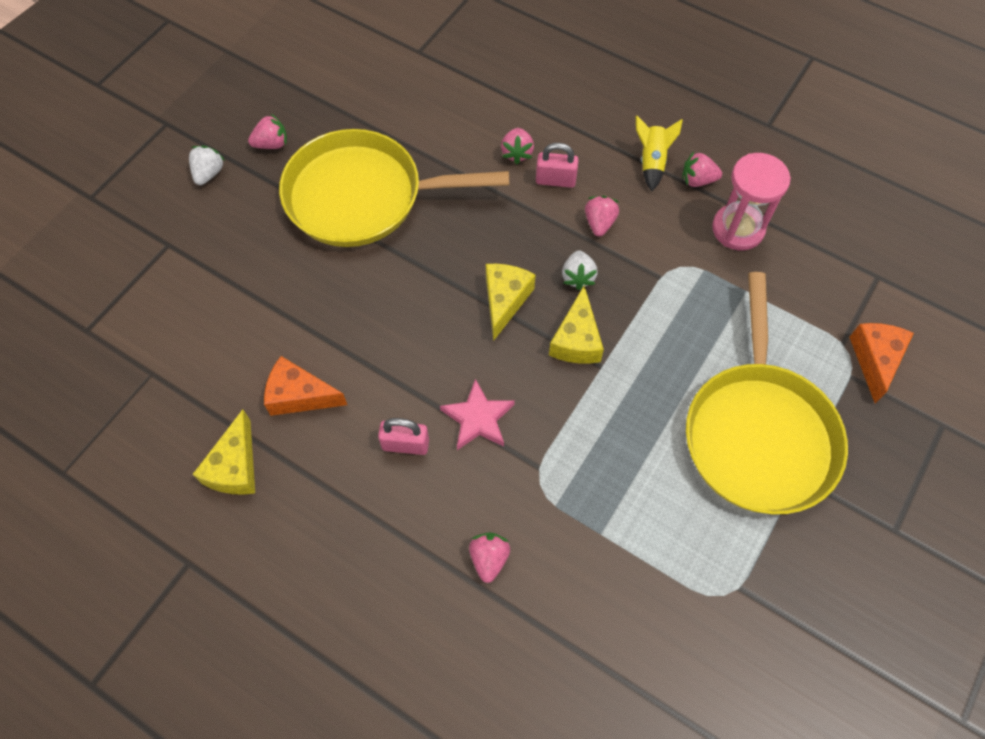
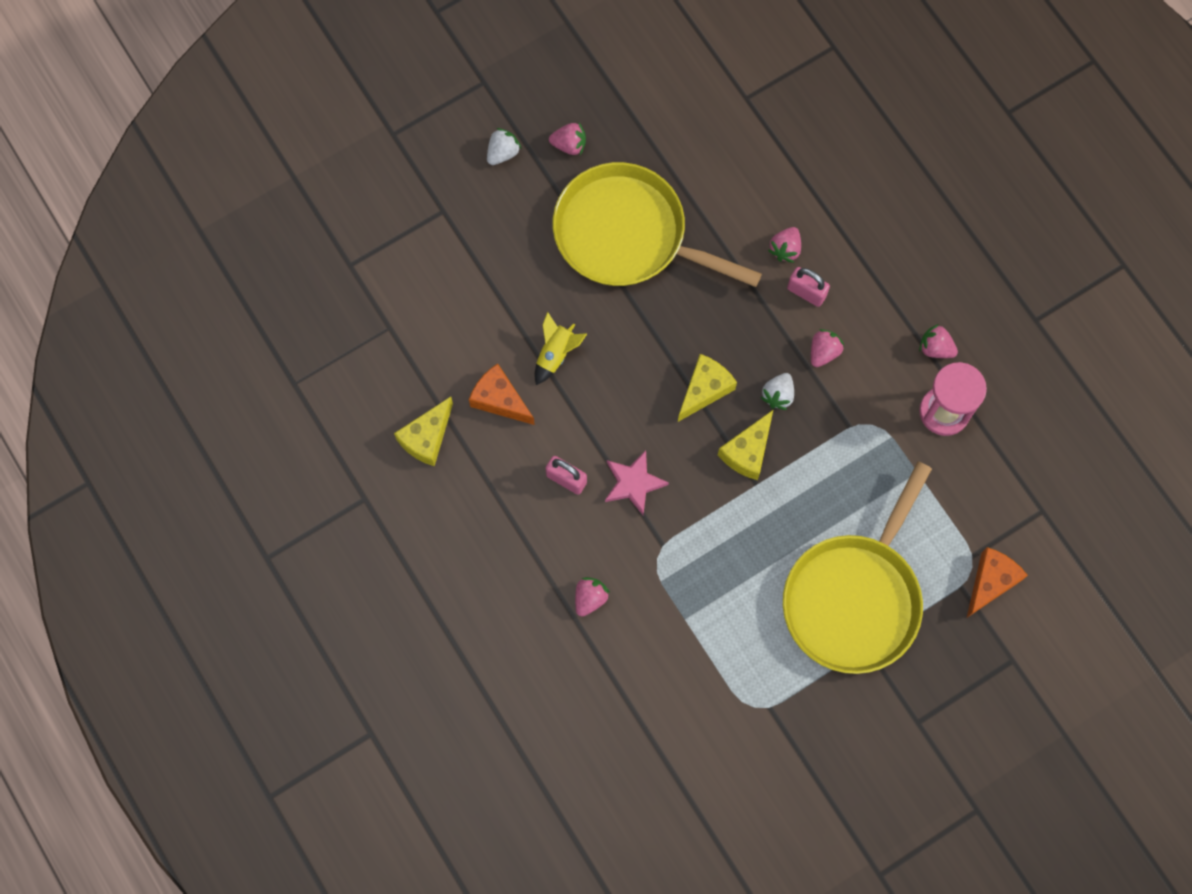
camera: 25 degrees right, 10 degrees up
(652, 162) = (904, 311): yellow rocket -> yellow rocket (556, 354)

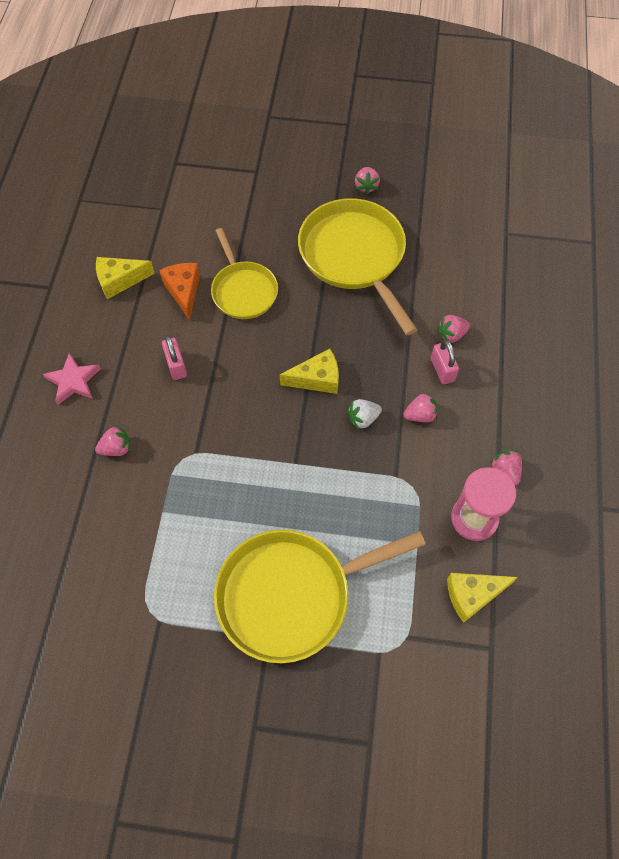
camera: 40 degrees right, 10 degrees down
(503, 153) = (322, 165): white strawberry -> none
(556, 354) = (243, 290): yellow rocket -> yellow pan
(569, 145) = (366, 186): pink strawberry -> pink strawberry turned 45 degrees clockwise
(633, 483) = (215, 400): pink star -> pink star (73, 381)
(747, 451) = (308, 438): yellow cheese -> yellow cheese (472, 595)
(991, 582) = (404, 669): orange cheese -> none

